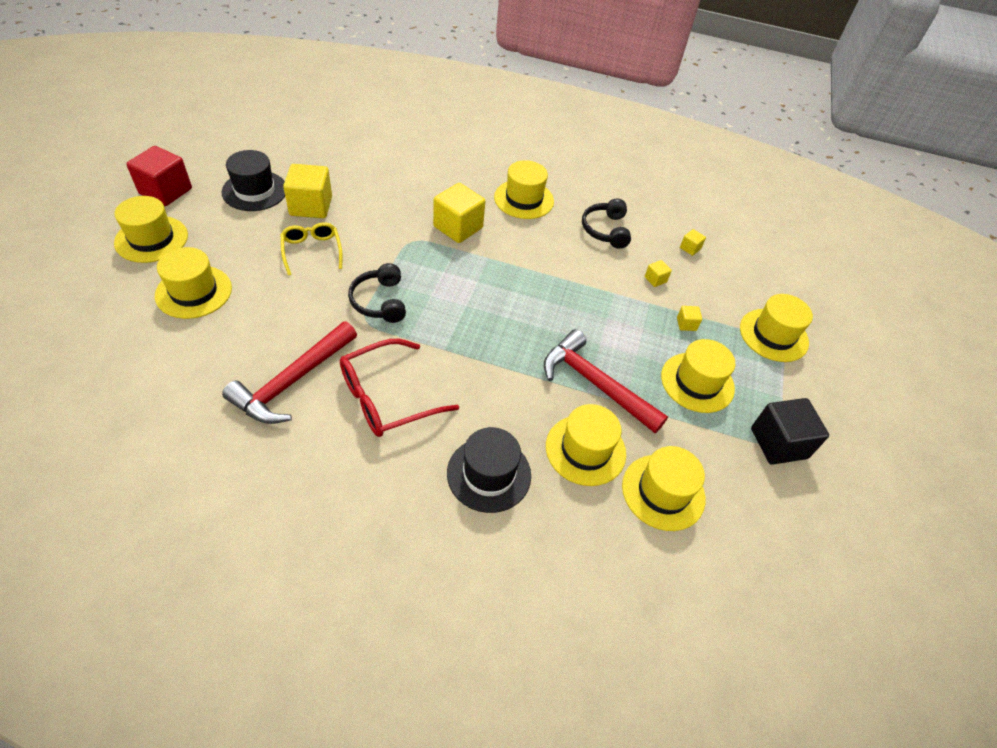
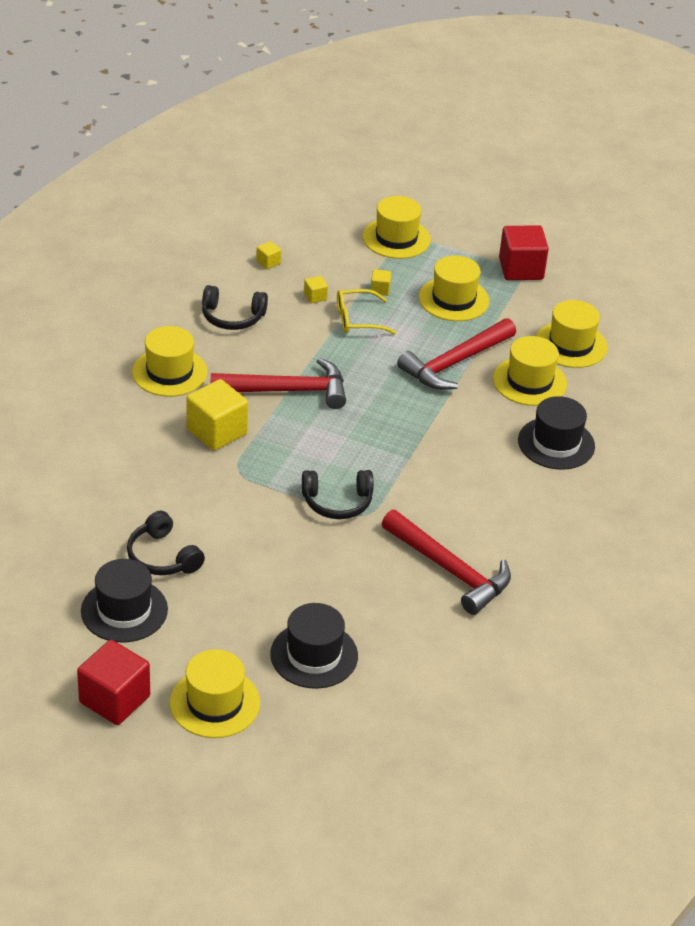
camera: 80 degrees left, 10 degrees down
(194, 292) = (314, 655): yellow hat -> black hat
(311, 206) = (162, 556): yellow cube -> black headphones
(312, 251) = (249, 556): yellow glasses -> yellow glasses (357, 319)
(386, 398) = (471, 503): red glasses -> none
(519, 266) = (287, 391): none -> red hammer
(778, 443) = (521, 269): black cube -> red cube

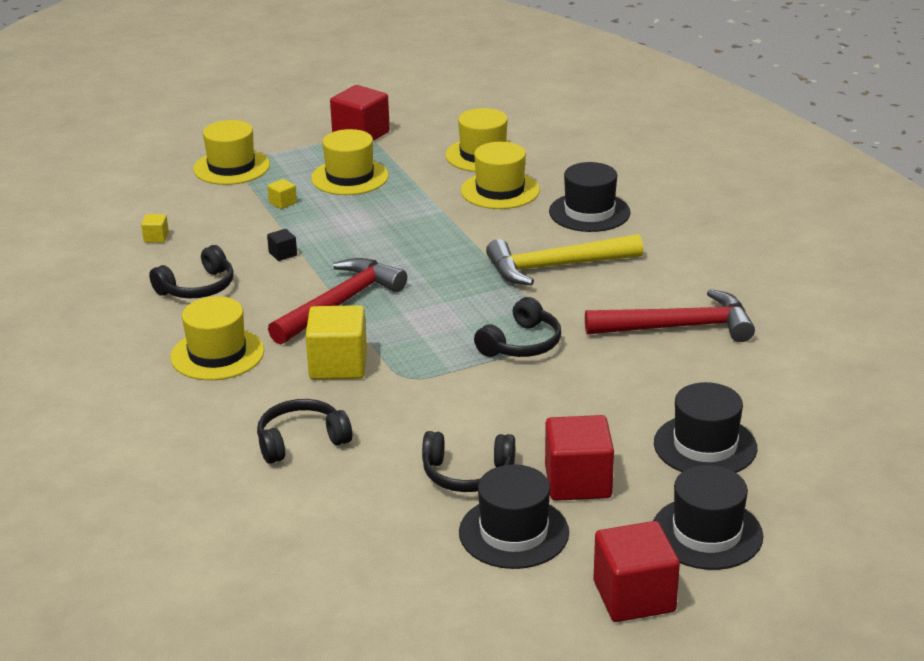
camera: 45 degrees left, 10 degrees down
(119, 464) = (301, 441): none -> black headphones
(207, 613) = (578, 482): none -> red cube
(215, 703) = (707, 533): yellow hat -> black hat
(315, 297) = (240, 236): yellow cube -> none
(316, 329) = (283, 254): none -> black cube
(357, 319) = (303, 230): yellow glasses -> none
(455, 363) = (428, 211): red hammer -> none
(457, 466) = (556, 266): none -> yellow hammer

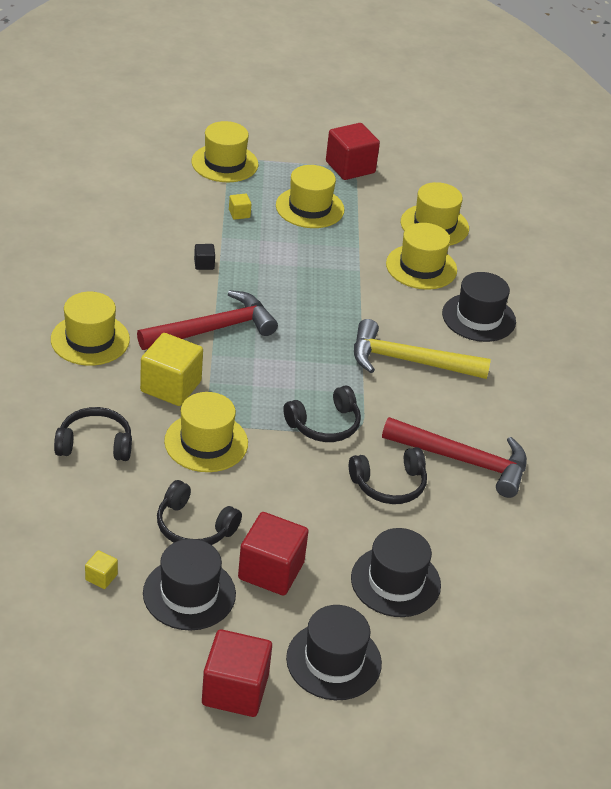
camera: 20 degrees right, 10 degrees up
(156, 237) = (121, 211): yellow cube -> yellow cube (101, 577)
(197, 287) = (118, 271): black headphones -> black headphones (389, 484)
(416, 399) = (206, 442): none -> yellow hat

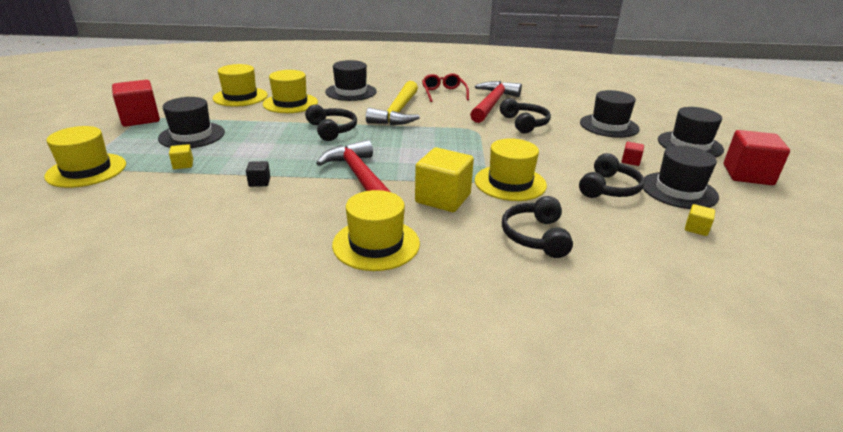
camera: 85 degrees left, 10 degrees down
(271, 570) = (630, 161): red cube -> red cube, size x0.45
(310, 208) = (192, 135): yellow hat -> black hat
(324, 424) = (472, 139): black headphones -> black headphones (332, 130)
(499, 411) = (443, 93): none -> red glasses

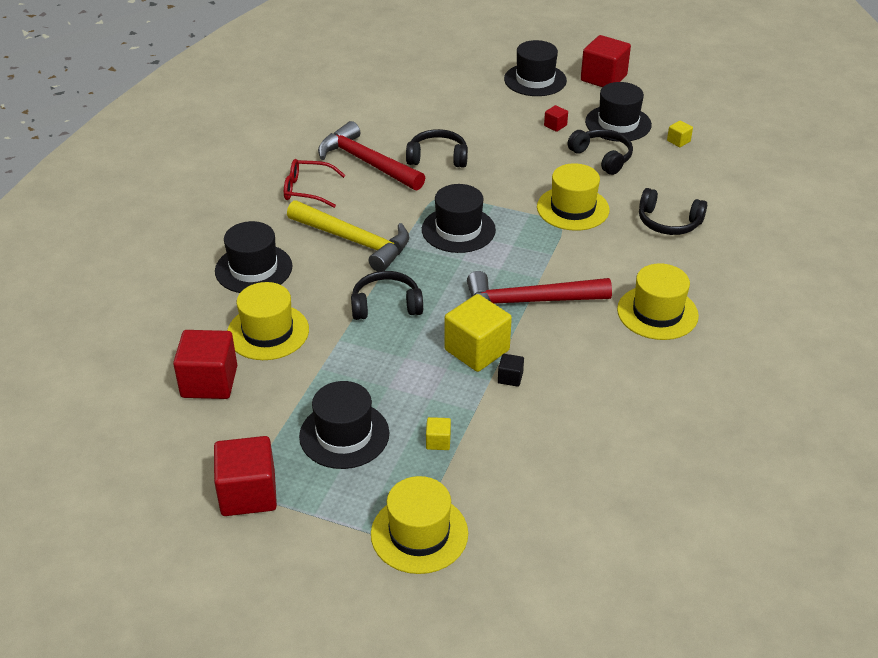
camera: 70 degrees left, 10 degrees up
(240, 97) = (209, 382): yellow hat -> red cube
(443, 198) = (589, 256): yellow cube -> yellow cube (477, 350)
(609, 126) = (470, 107): black hat -> black hat (458, 230)

